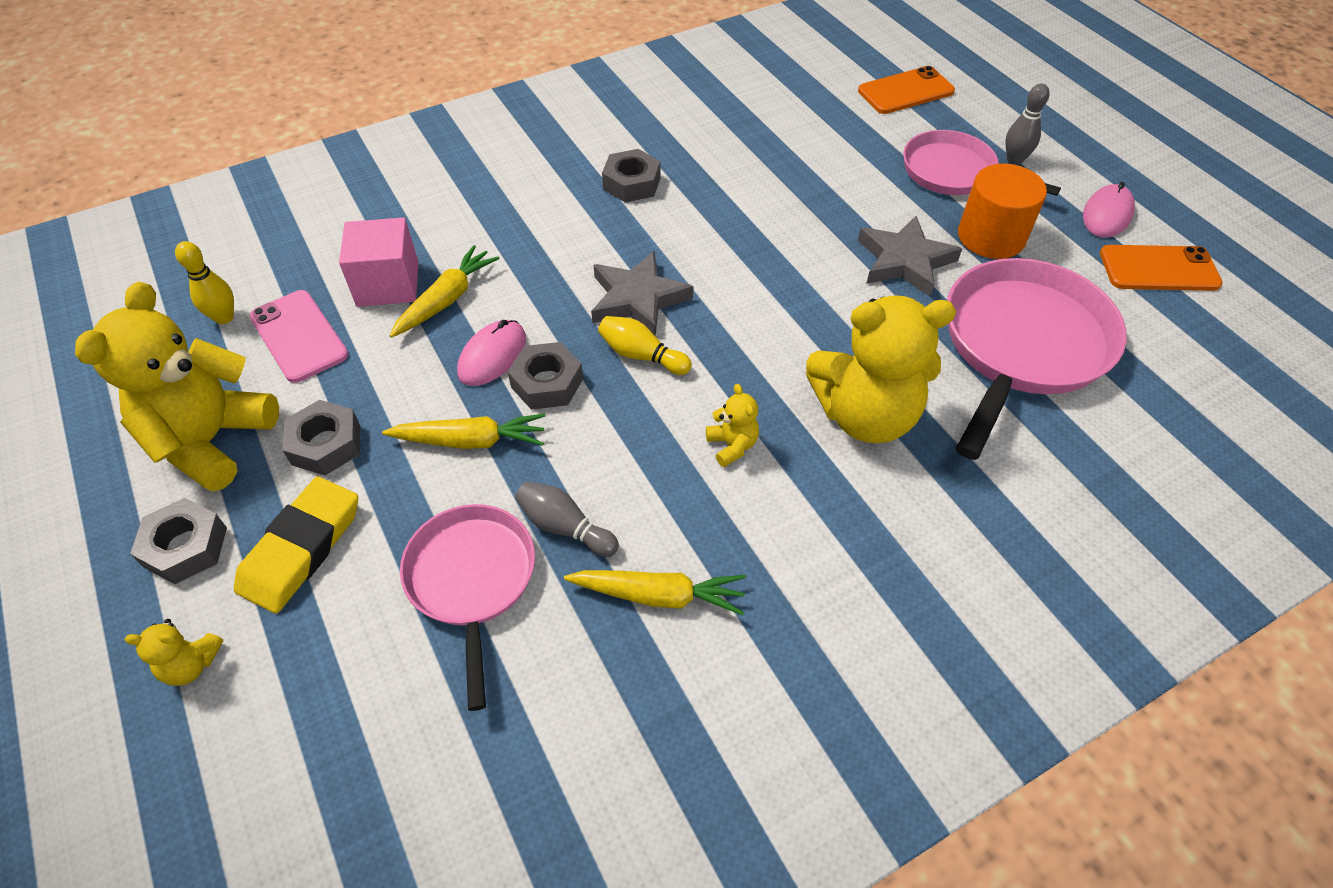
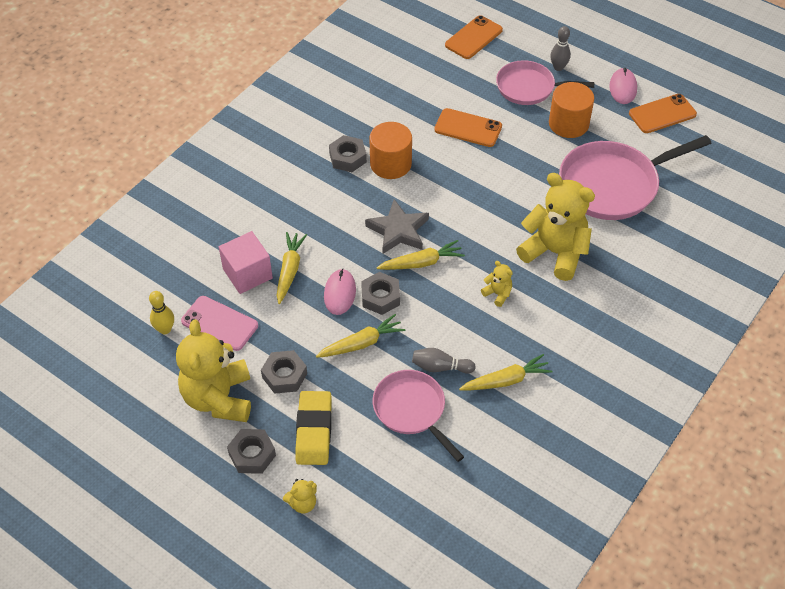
camera: 25 degrees left, 0 degrees up
(641, 355) = (421, 263): yellow bowling pin -> yellow carrot
(686, 209) = (390, 164): none -> orange cylinder
(829, 197) = (468, 128): none -> orange phone
(865, 415) = (555, 253): yellow teddy bear -> yellow teddy bear turned 120 degrees counterclockwise
(905, 261) = (530, 155): grey star -> none
(1022, 346) = (613, 185): pink pan -> pink pan turned 120 degrees counterclockwise

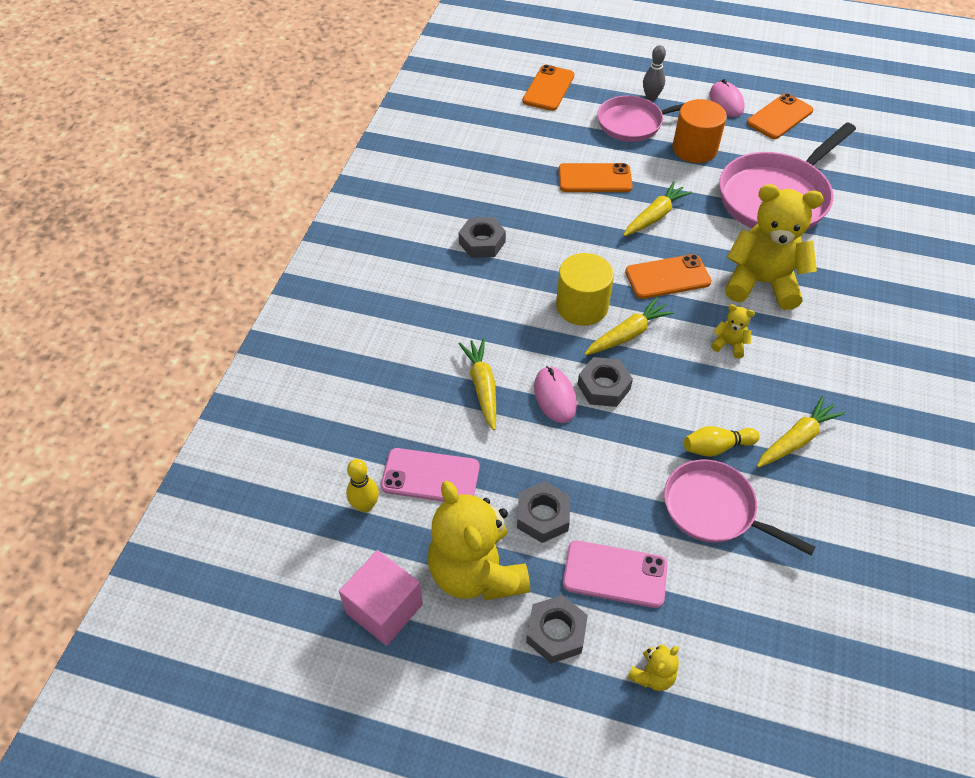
camera: 20 degrees left, 0 degrees up
(247, 273) = (434, 405): pink cube -> pink cube (384, 608)
(314, 430) = (615, 574): yellow eraser -> pink phone
(361, 343) = (612, 447): yellow carrot -> yellow carrot (654, 216)
(390, 164) = (533, 237): orange cylinder -> none
(398, 230) = (582, 306): grey star -> yellow cylinder
(440, 367) = (716, 447): grey bowling pin -> yellow bowling pin
(480, 226) = (667, 277): none -> orange phone

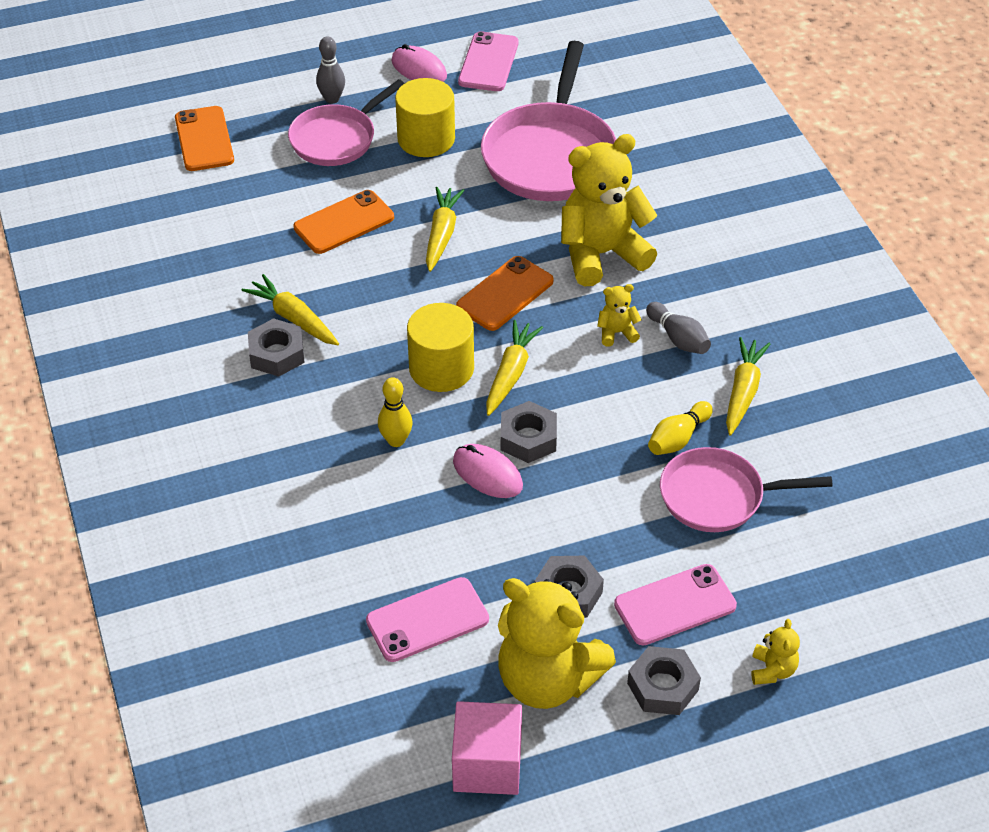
camera: 35 degrees left, 5 degrees down
(365, 505) = (384, 685): yellow bowling pin -> yellow bowling pin (396, 440)
(482, 387) = (406, 504): yellow carrot -> yellow carrot (294, 318)
(694, 149) = (426, 139): orange cylinder -> yellow cylinder
(774, 372) = (678, 338): none -> grey bowling pin
(779, 117) = (488, 62): orange phone -> pink phone

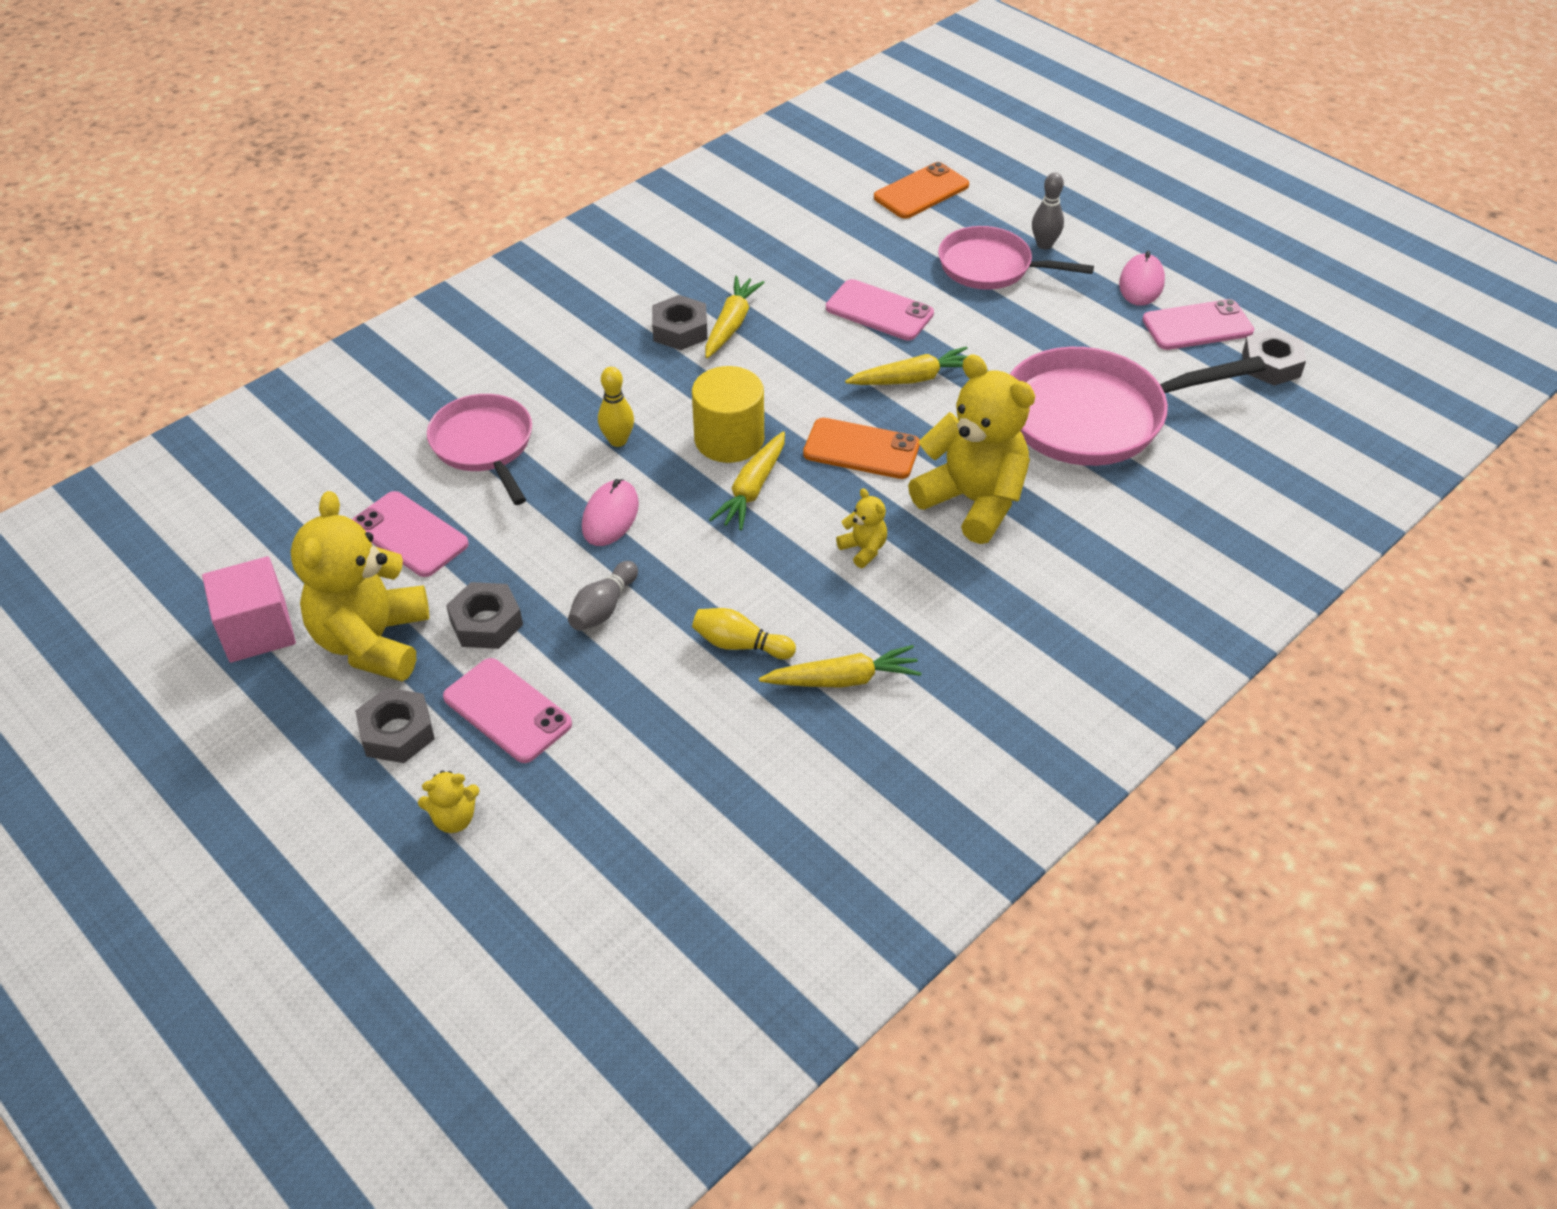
camera: 65 degrees right, 0 degrees up
(344, 222) = (879, 311): orange phone -> pink phone
(426, 139) = (1041, 323): yellow cylinder -> none
(510, 374) = (752, 489): yellow carrot -> yellow carrot turned 120 degrees clockwise
(528, 438) = (673, 530): grey nut -> grey nut (1271, 365)
(678, 338) = (888, 601): grey bowling pin -> grey bowling pin (603, 608)
(718, 496) = (675, 702): pink pan -> pink pan (484, 445)

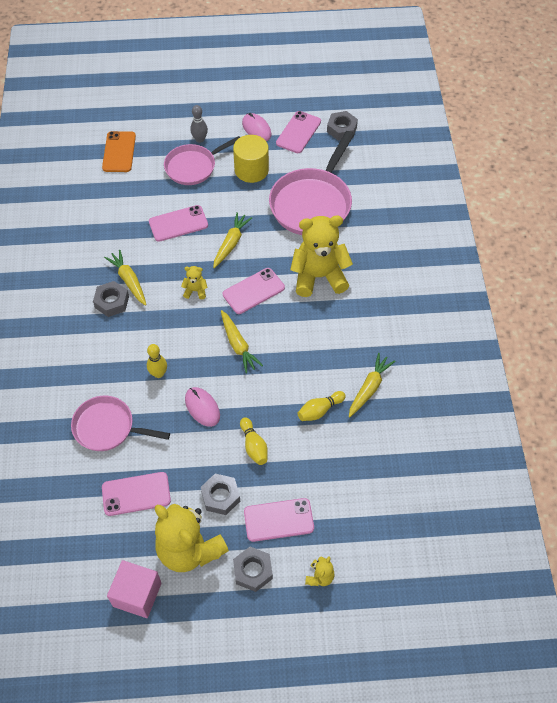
camera: 50 degrees left, 10 degrees up
(603, 608) = (254, 446): grey bowling pin -> yellow bowling pin
(729, 439) = (200, 332): yellow cylinder -> yellow cylinder (251, 170)
(861, 449) = (253, 291): orange phone -> pink phone
(863, 549) = (309, 331): yellow teddy bear -> yellow teddy bear (195, 291)

